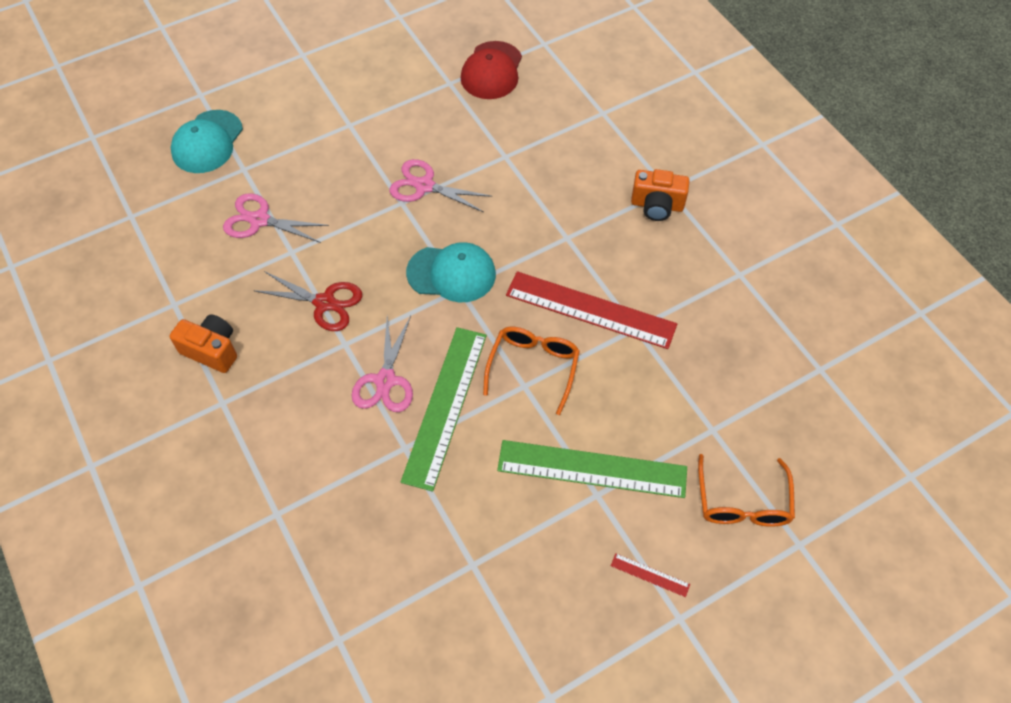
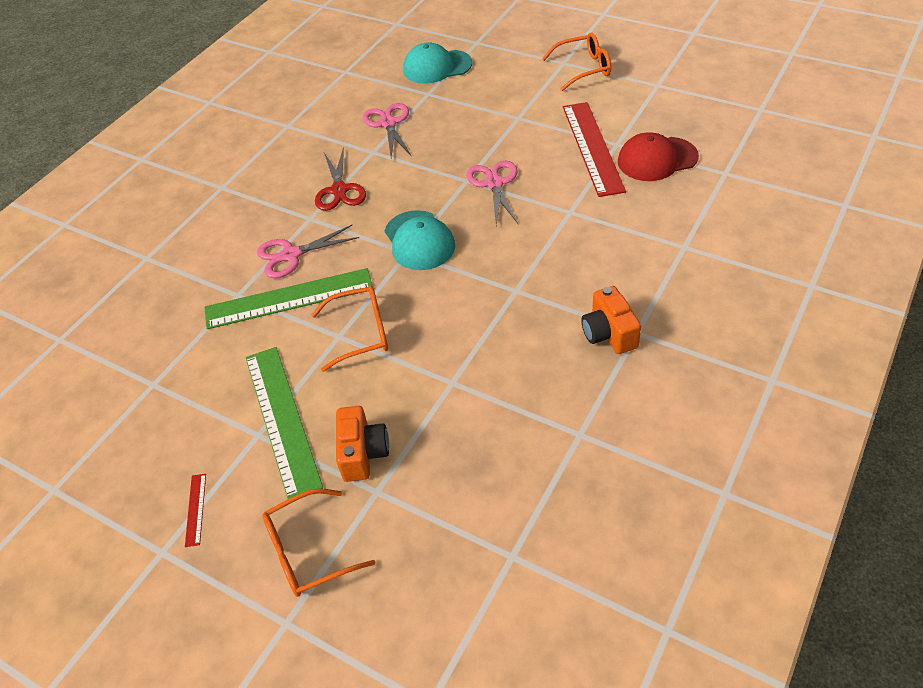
camera: 65 degrees right, 10 degrees down
(212, 350) = (261, 161): orange camera -> orange camera (363, 453)
(326, 46) = (584, 68): none -> orange glasses
(590, 309) = (449, 342): red ruler -> red ruler (592, 147)

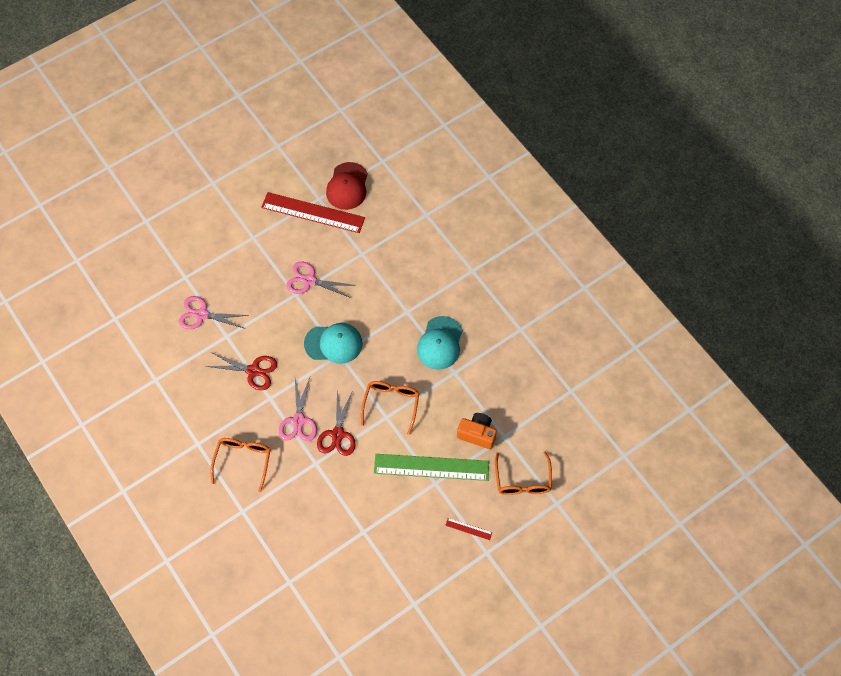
camera: 70 degrees left, 15 degrees up
(289, 298) = (337, 434): green ruler -> red scissors
(437, 67) = (157, 258): turquoise cap -> turquoise cap (440, 343)
(584, 68) = (228, 175): orange glasses -> orange glasses (243, 461)
(609, 333) = (465, 283): orange camera -> none

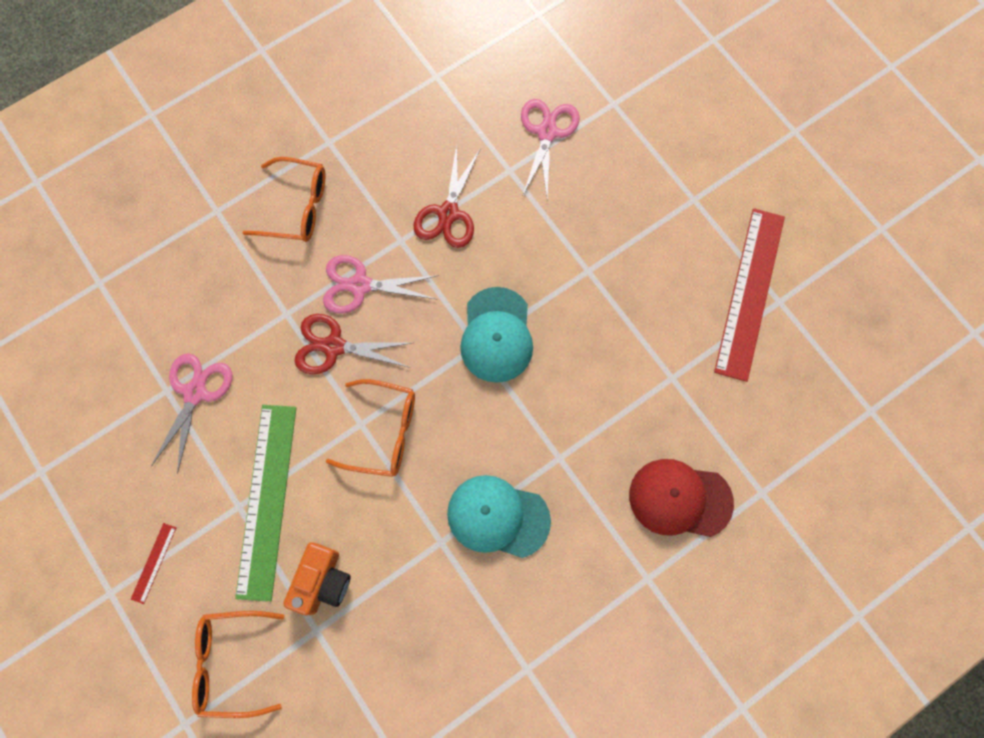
camera: 90 degrees right, 10 degrees up
(309, 280) = (615, 292): pink scissors -> pink scissors (195, 393)
(347, 186) = (809, 349): red cap -> red cap (679, 499)

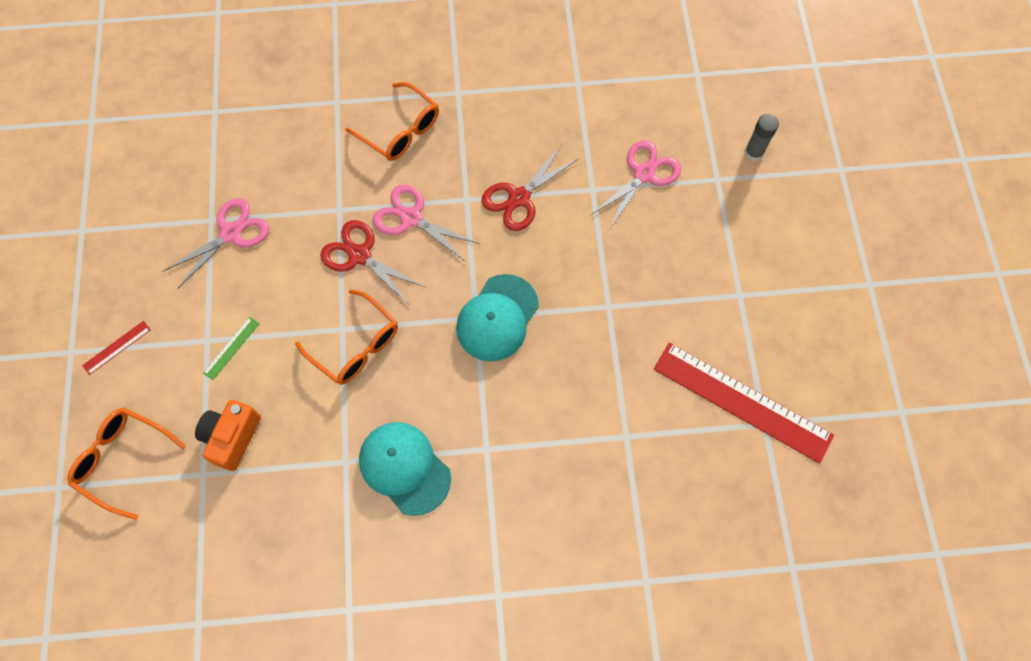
camera: 30 degrees right, 5 degrees down
(267, 500) = (231, 348): green ruler -> green ruler, size x0.40
(322, 581) = (232, 437): orange camera -> orange camera turned 150 degrees clockwise
(631, 63) = (753, 153): none -> grey glue stick
(679, 499) = (569, 543): red cap -> none
(750, 293) = (742, 402): red ruler -> red ruler turned 75 degrees clockwise

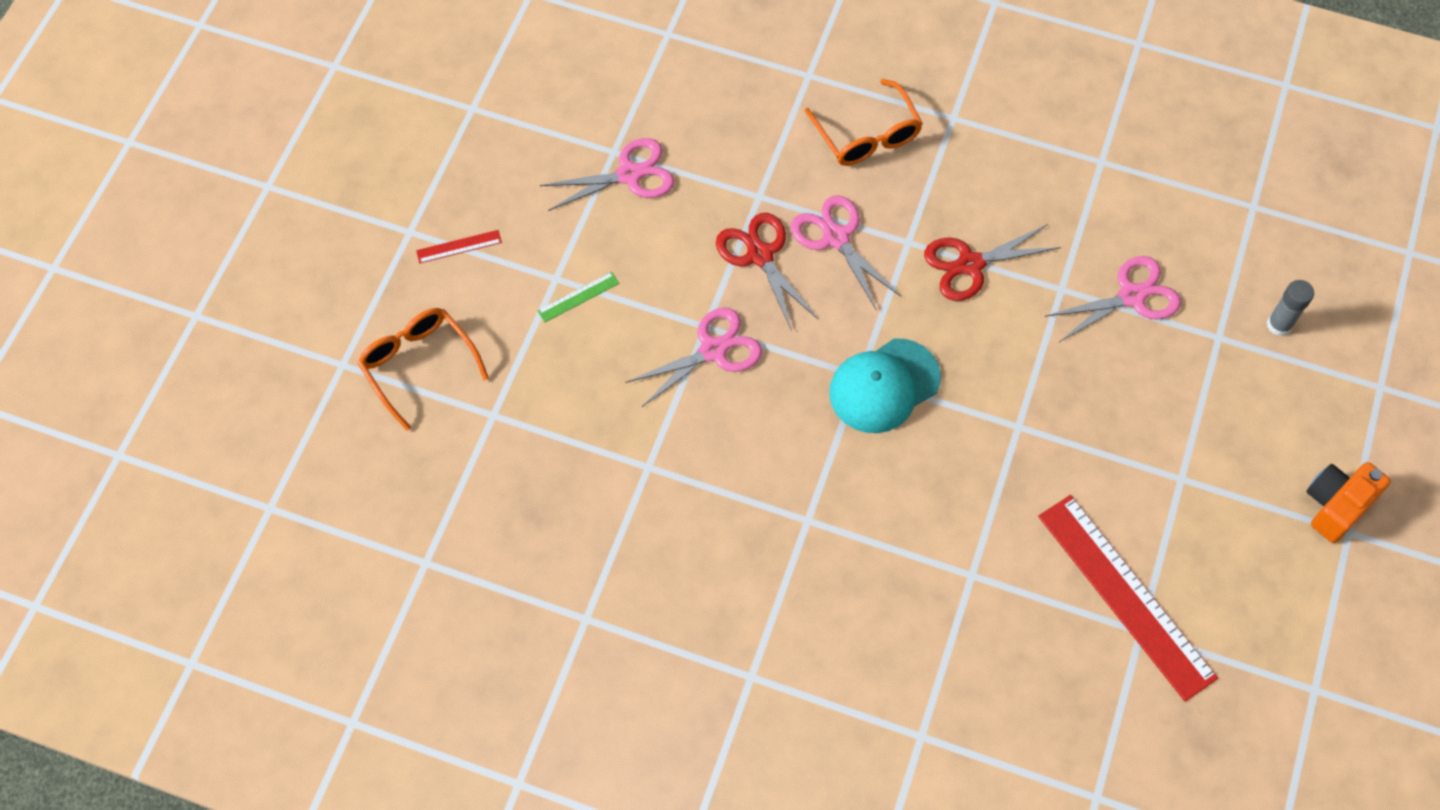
camera: 25 degrees right, 5 degrees down
(232, 437) = (540, 390): orange camera -> orange camera (1336, 506)
(356, 346) = (713, 350): orange glasses -> pink scissors
(404, 468) = (709, 501): turquoise cap -> none

